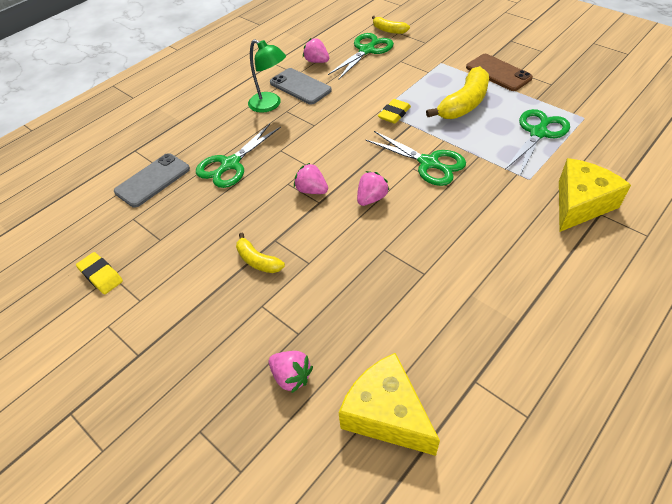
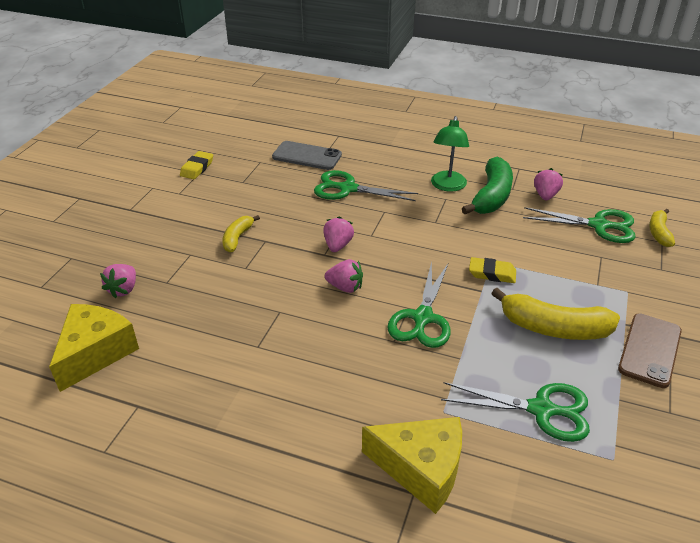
camera: 65 degrees right, 10 degrees down
(300, 86) = (491, 196): grey phone -> green banana

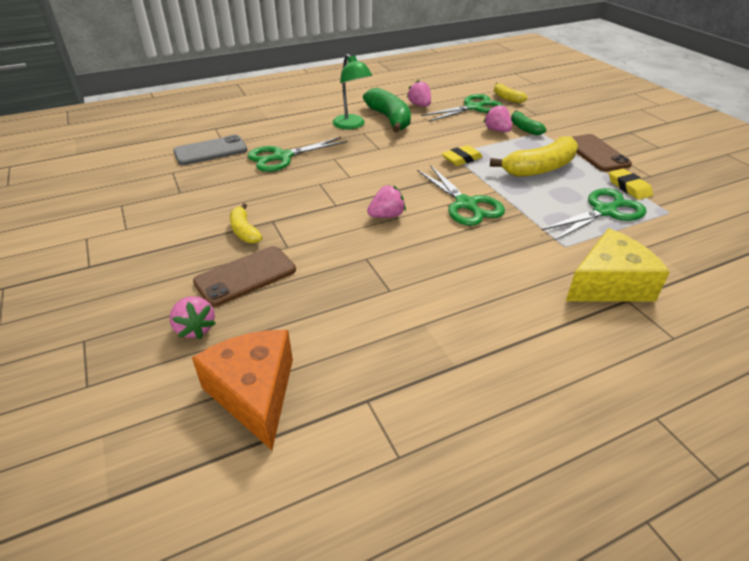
camera: 45 degrees left, 0 degrees up
(95, 353) = (254, 393): yellow cheese -> orange cheese
(193, 273) = (245, 276): none -> brown phone
(197, 168) = (113, 202): yellow eraser -> yellow eraser (629, 187)
(338, 245) = (336, 194): pink strawberry -> pink strawberry (497, 130)
(615, 277) = (524, 128): none -> green banana

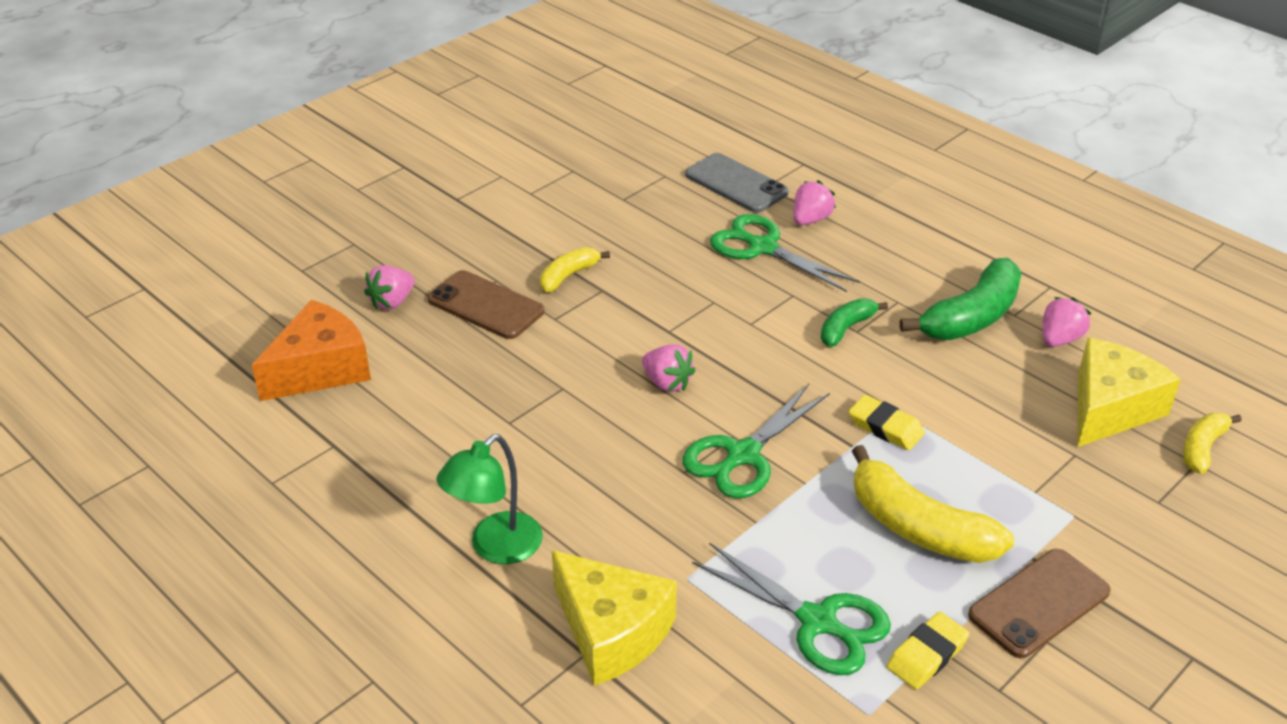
camera: 70 degrees right, 0 degrees up
(352, 125) = (914, 283): green lamp -> green lamp (496, 548)
(473, 107) = (1110, 408): green scissors -> yellow cheese
(497, 130) = (1032, 454): pink strawberry -> pink strawberry (810, 219)
(524, 128) = (1072, 490): green banana -> green banana (846, 328)

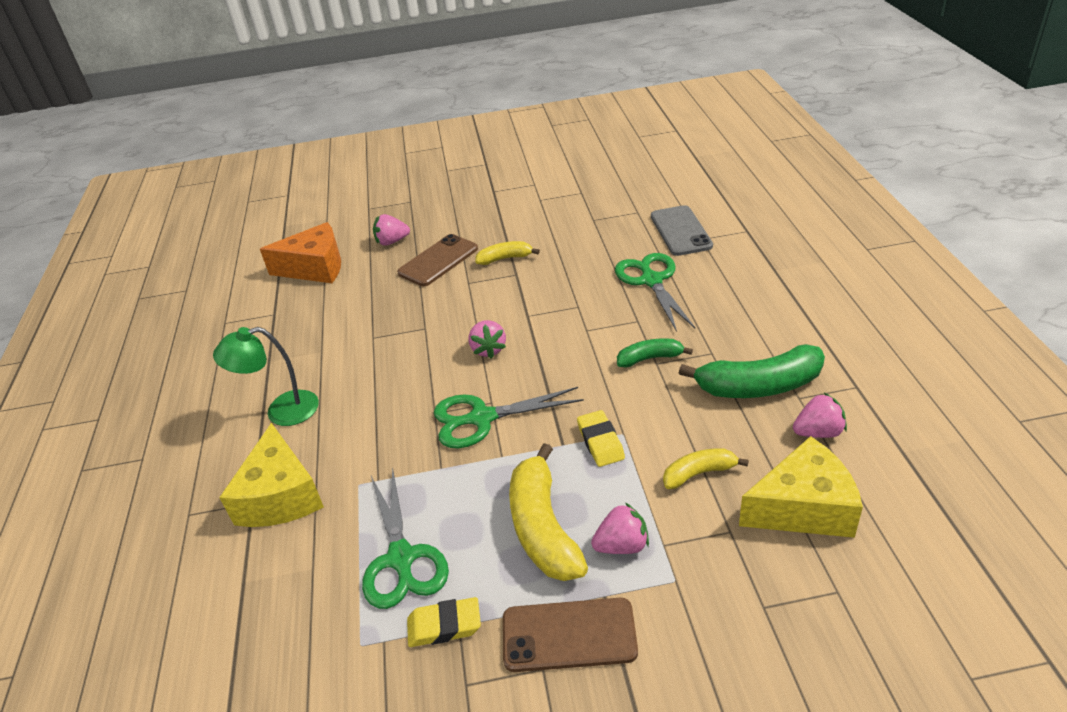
camera: 40 degrees right, 0 degrees up
(486, 305) = (438, 261): brown phone -> brown phone turned 60 degrees clockwise
(810, 219) = (708, 272): pink strawberry -> pink strawberry (622, 545)
(1202, 448) = (857, 581): yellow banana -> yellow banana (699, 473)

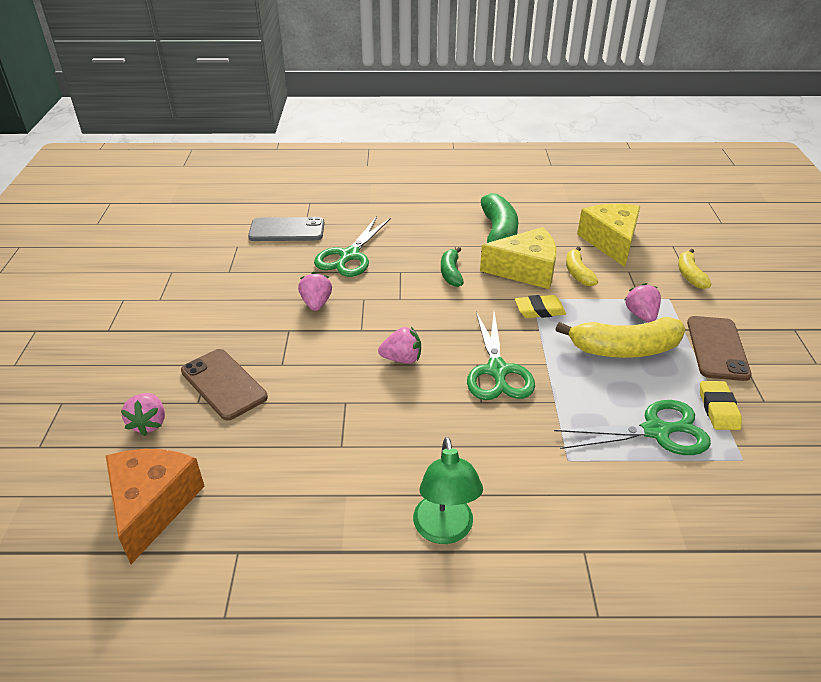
camera: 85 degrees left, 0 degrees up
(280, 496) = (578, 524): yellow cheese -> yellow cheese (525, 270)
(505, 258) = (255, 334): yellow banana -> yellow banana (689, 275)
(651, 280) = (349, 256): green scissors -> green scissors turned 60 degrees counterclockwise
(818, 432) = (547, 223): pink strawberry -> pink strawberry (316, 303)

